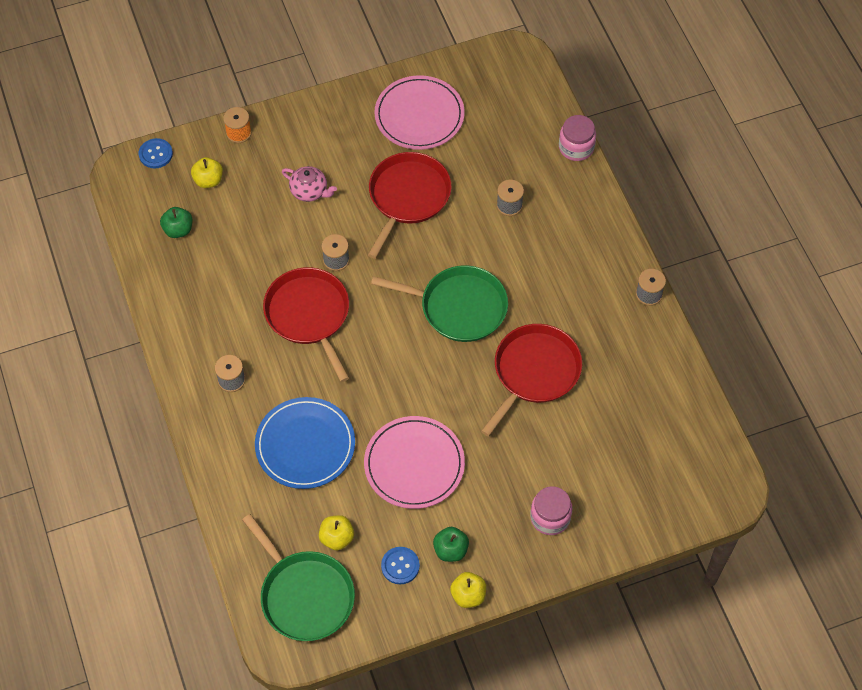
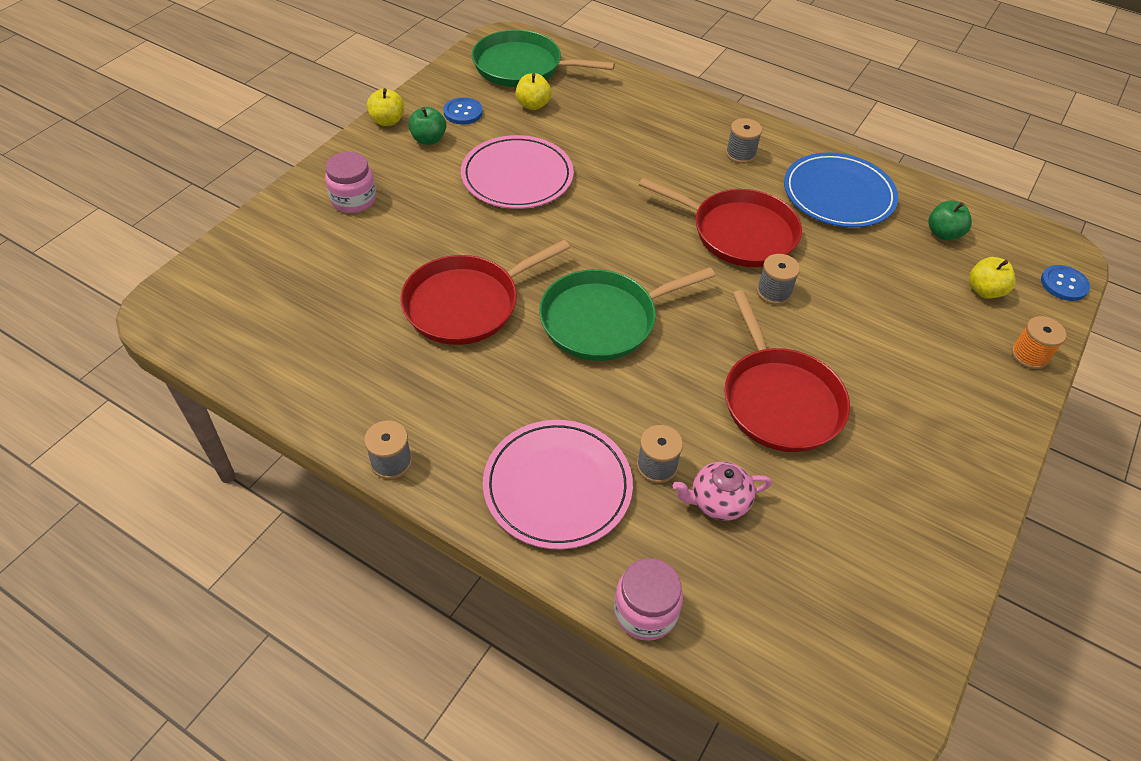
camera: 140 degrees right, 10 degrees down
(305, 445) = (626, 144): blue plate -> blue plate (838, 194)
(310, 191) = (882, 341): pink teapot -> pink teapot (718, 501)
(419, 115) = (884, 513): pink plate -> pink plate (557, 486)
(534, 372) = (467, 304): red pan -> red pan turned 60 degrees clockwise

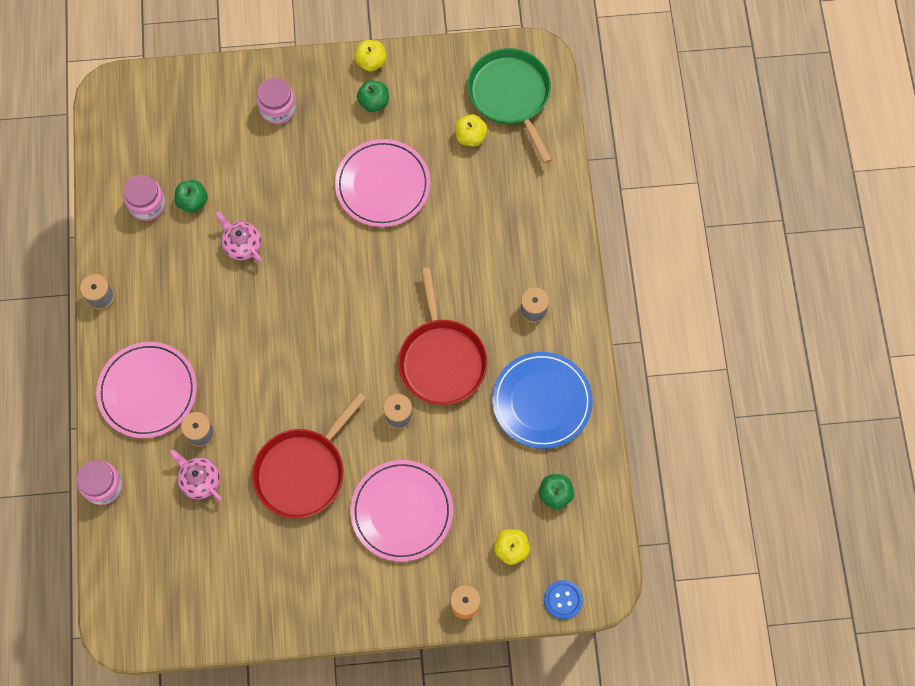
camera: 55 degrees right, 20 degrees up
(330, 353) = (147, 204): none -> pink jar
(373, 314) = (193, 201): none -> green apple
(463, 112) = (422, 100): blue button -> none
(467, 304) = (242, 245): red pan -> pink teapot
(603, 320) = (291, 330): green pan -> none
(887, 347) = (402, 511): none -> pink plate

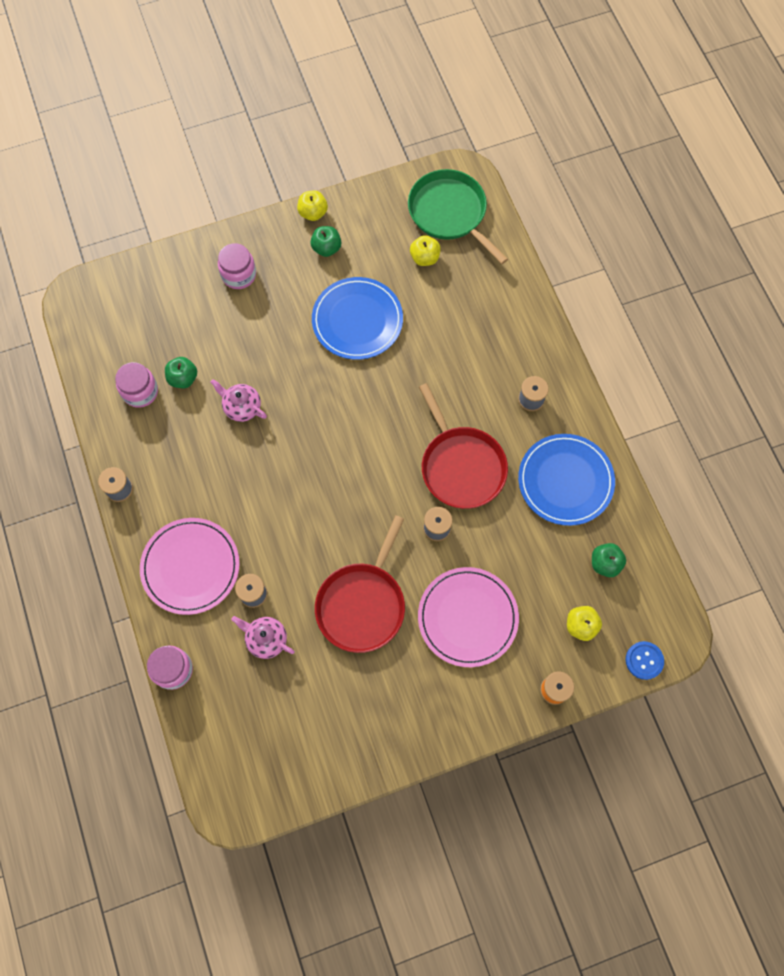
camera: 15 degrees left, 0 degrees up
(383, 185) = (357, 320): pink plate -> blue plate

